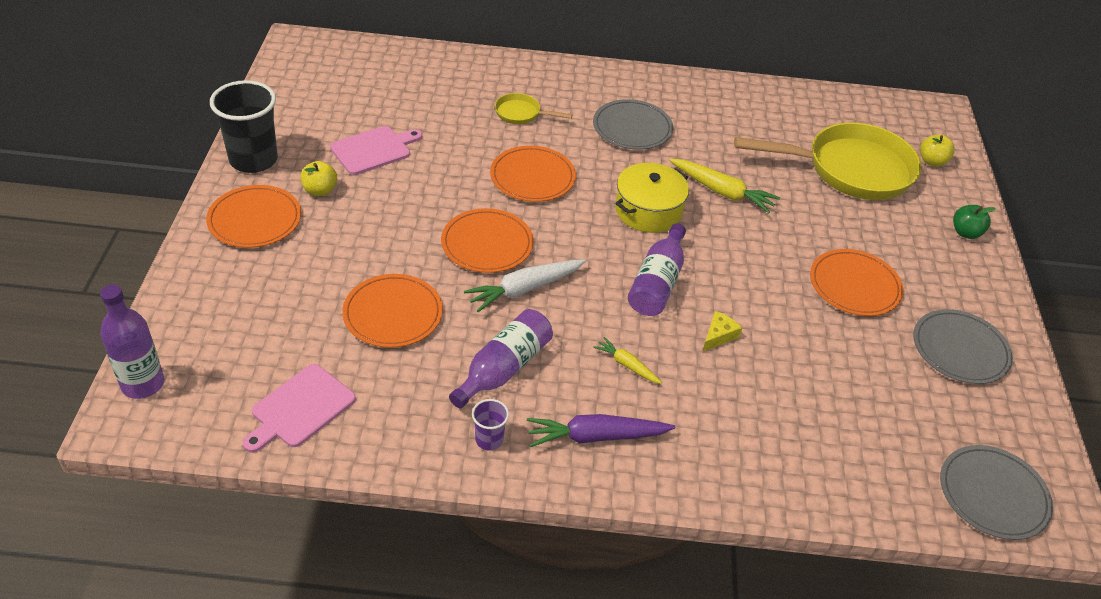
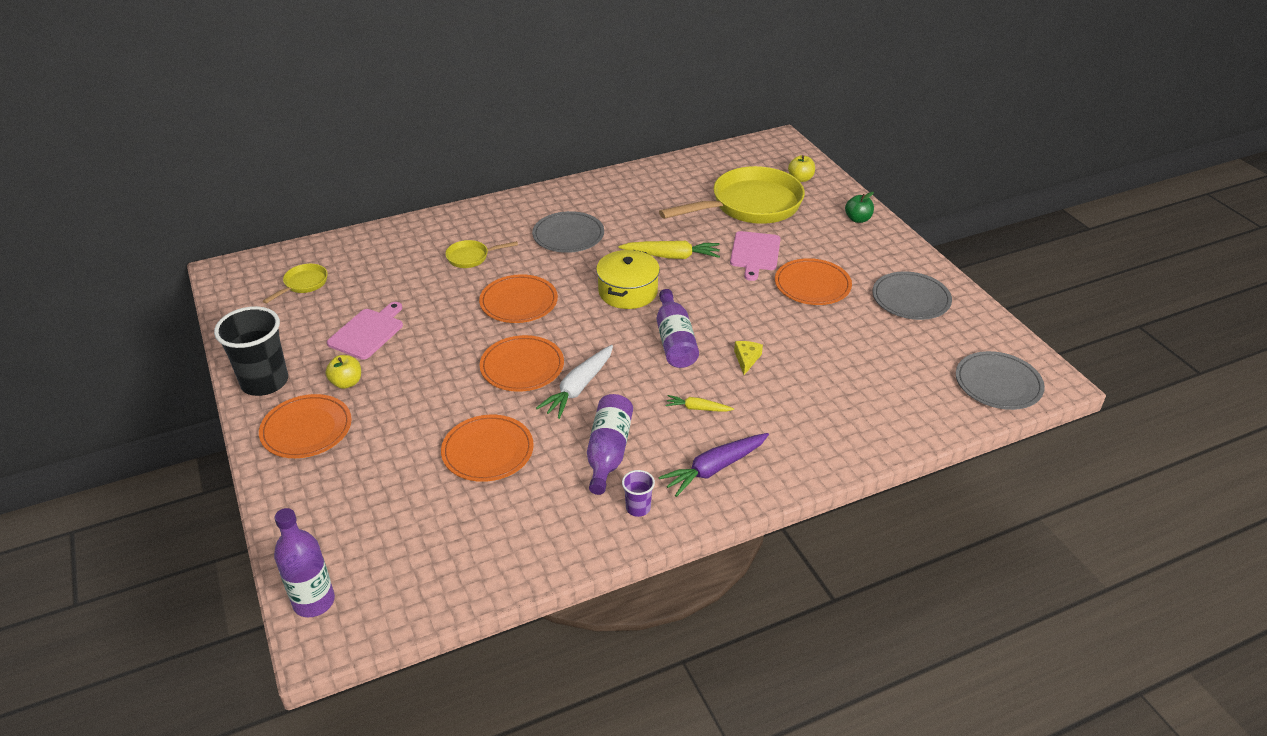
camera: 25 degrees left, 5 degrees down
(300, 408) = (469, 556): pink cutting board -> pink cutting board (755, 253)
(353, 80) = (303, 284): none -> yellow pan

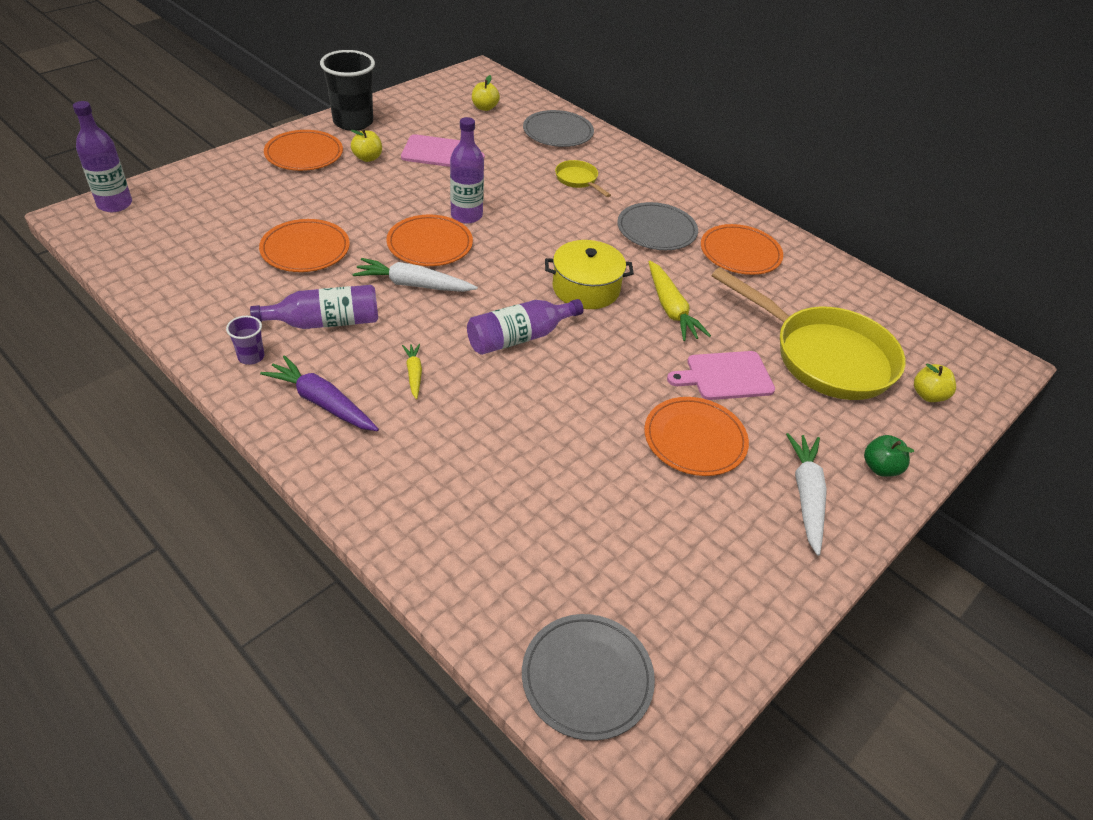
camera: 65 degrees right, 5 degrees up
(303, 284) = (485, 108): yellow pan -> yellow apple
(489, 335) = (466, 215): none -> purple bottle
(518, 302) = (526, 222): orange plate -> orange plate (740, 253)
(746, 359) = (515, 400): yellow cheese -> none
(874, 255) = (806, 496): none -> white carrot
(911, 299) = (730, 549): grey plate -> grey plate (558, 132)

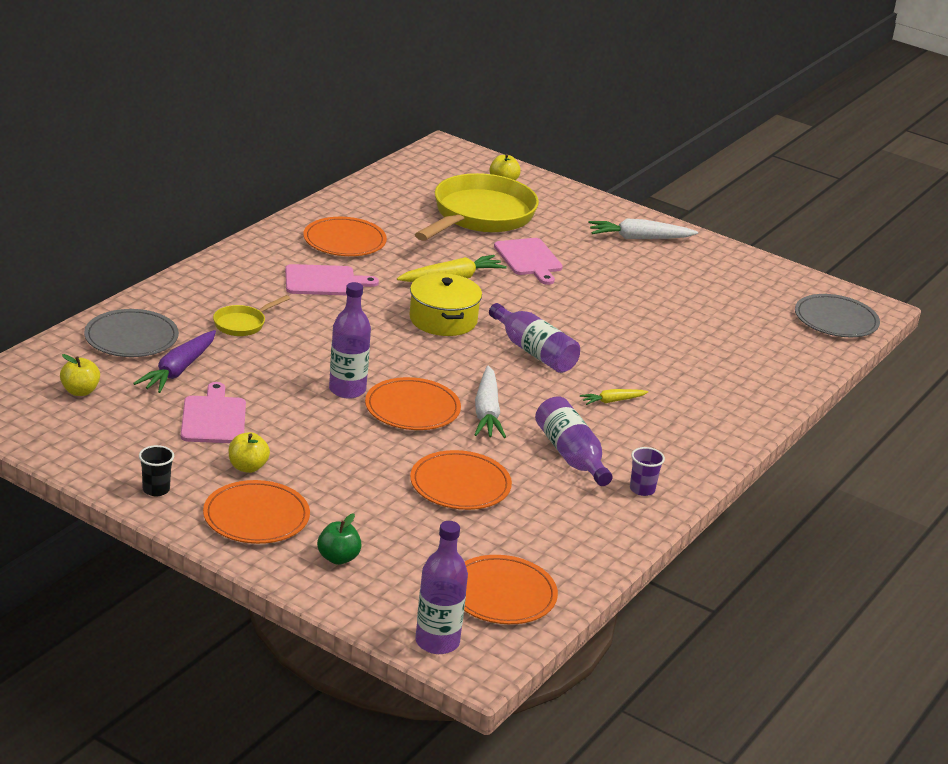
camera: 100 degrees left, 15 degrees down
(322, 402) = (674, 443): purple carrot -> purple carrot (178, 370)
(353, 122) = (156, 489): black cup -> black cup, size x0.47
(656, 230) = (324, 281): grey plate -> pink cutting board
(695, 439) = (609, 276): orange plate -> orange plate (502, 594)
(880, 468) = (594, 209): green apple -> green apple (338, 558)

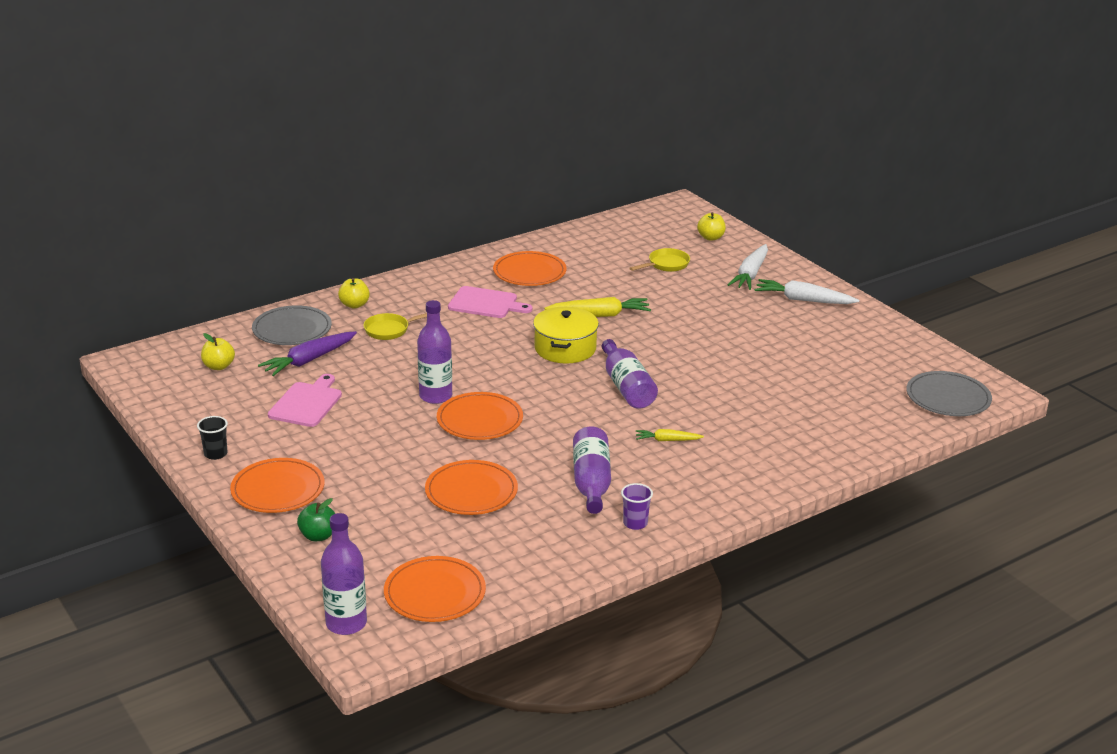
camera: 25 degrees right, 0 degrees up
(247, 467) = (303, 447): yellow apple -> yellow apple (354, 305)
(479, 216) = (666, 265): yellow pan -> yellow pan, size x0.43
(487, 412) = (543, 433): white carrot -> white carrot (750, 274)
(529, 259) = (683, 306): pink cutting board -> none

